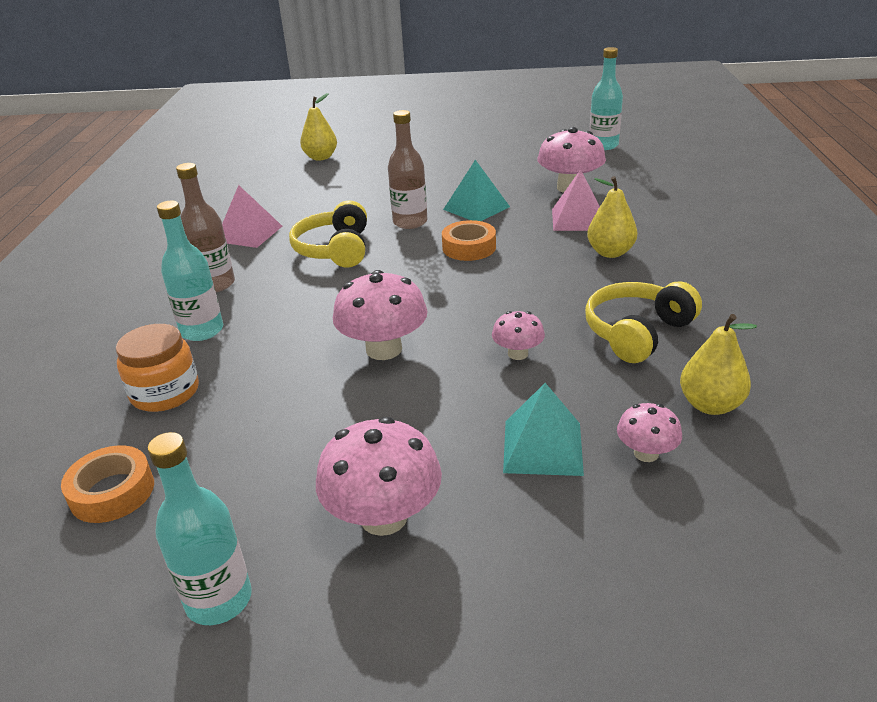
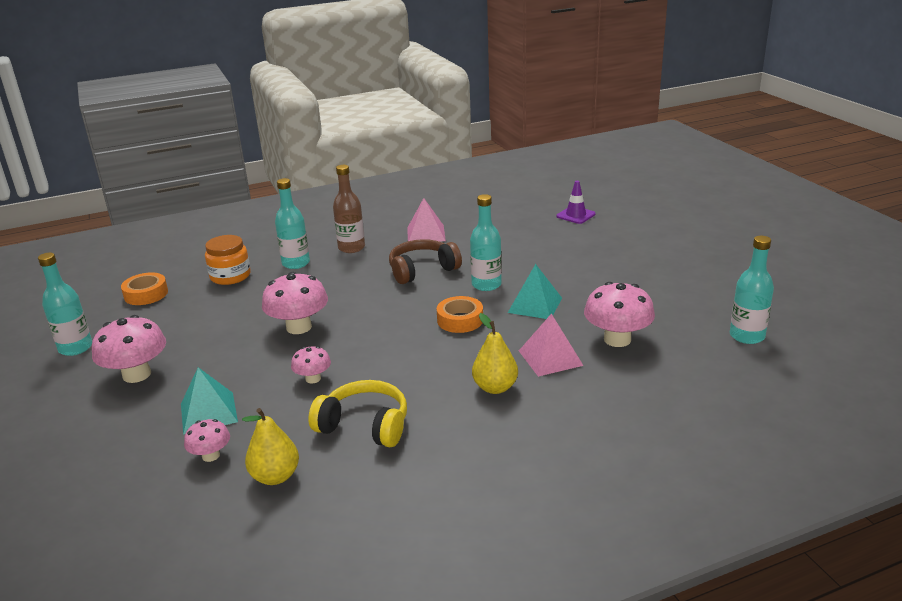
camera: 65 degrees right, 5 degrees down
(321, 157) = (575, 215): yellow pear -> purple traffic cone
(335, 249) = (422, 270): yellow headphones -> brown headphones
(410, 222) = (486, 285): brown bottle -> turquoise bottle

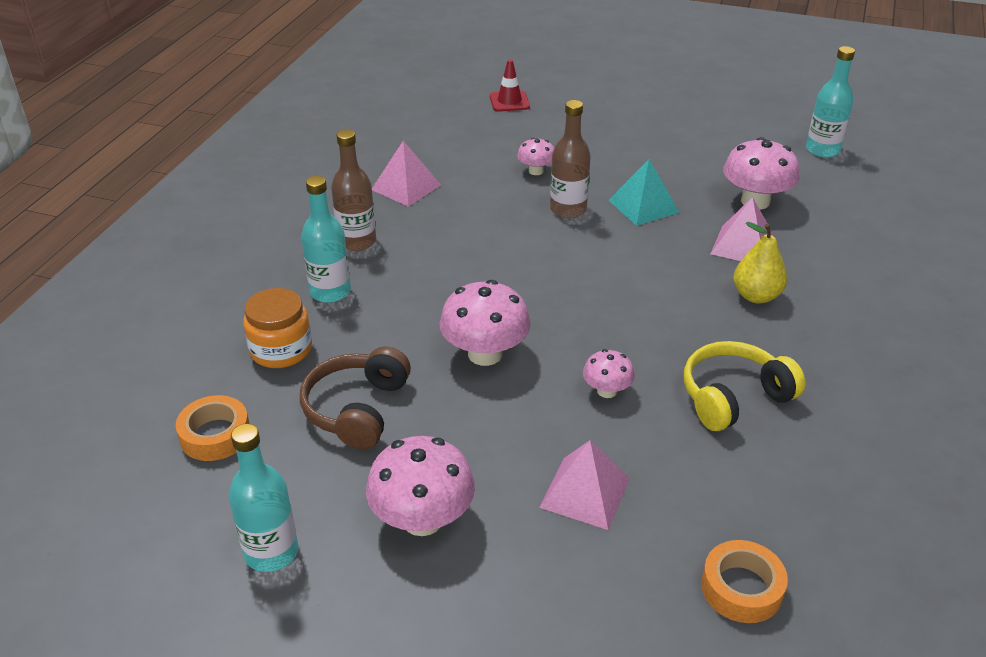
camera: 50 degrees left, 10 degrees up
(208, 412) = (585, 492): turquoise pyramid -> pink pyramid
(211, 455) = (675, 524): pink mushroom -> pink mushroom (536, 171)
(275, 476) = (762, 493): yellow pear -> none
(422, 270) = (481, 226): brown headphones -> brown headphones (357, 409)
(460, 320) = (614, 255): orange tape -> orange tape (741, 588)
(486, 285) = (568, 209): turquoise bottle -> brown bottle
(575, 215) = (509, 102): purple traffic cone -> red traffic cone

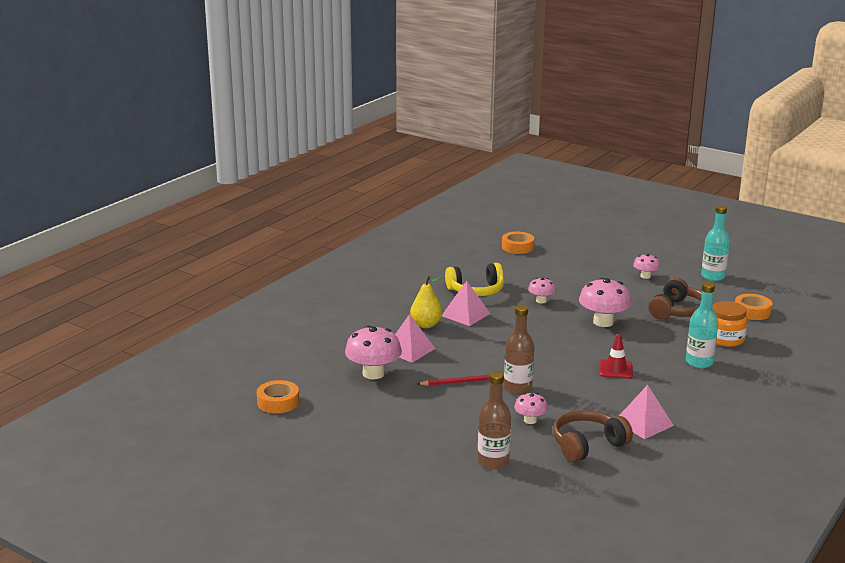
camera: 165 degrees left, 15 degrees down
(357, 241) = (683, 389): brown bottle -> brown bottle (493, 462)
(422, 519) = (645, 276): pink mushroom -> pink mushroom, size x0.55
(465, 153) = (587, 445): none -> brown headphones
(509, 102) = (527, 495): red traffic cone -> red traffic cone (615, 369)
(585, 492) = (569, 274): pink pyramid -> pink pyramid (465, 314)
(643, 206) = (459, 382): turquoise pyramid -> red pencil
(822, 150) = (278, 402): turquoise bottle -> orange tape

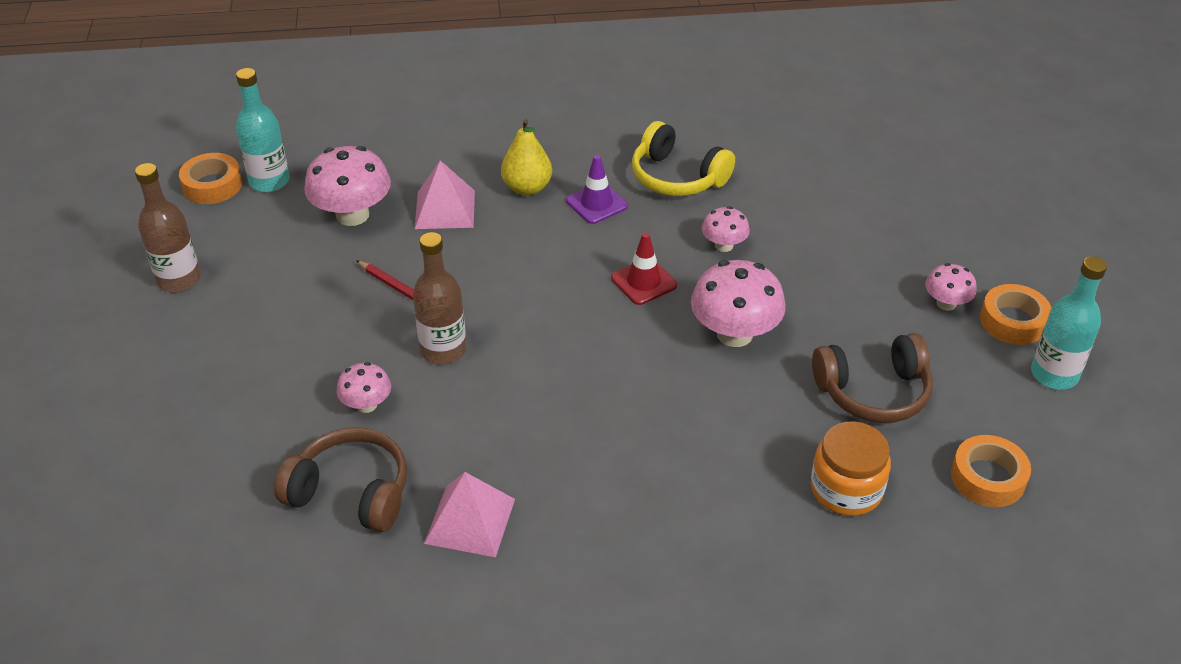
camera: 50 degrees right, 20 degrees up
(465, 314) = (596, 203): pink pyramid -> purple traffic cone
(493, 462) = (227, 425): brown bottle -> brown bottle (179, 279)
(517, 247) = (861, 143): orange tape -> orange tape (1013, 321)
(615, 369) = (601, 416): red traffic cone -> red traffic cone (643, 282)
(699, 362) = (728, 495): turquoise bottle -> turquoise bottle (269, 181)

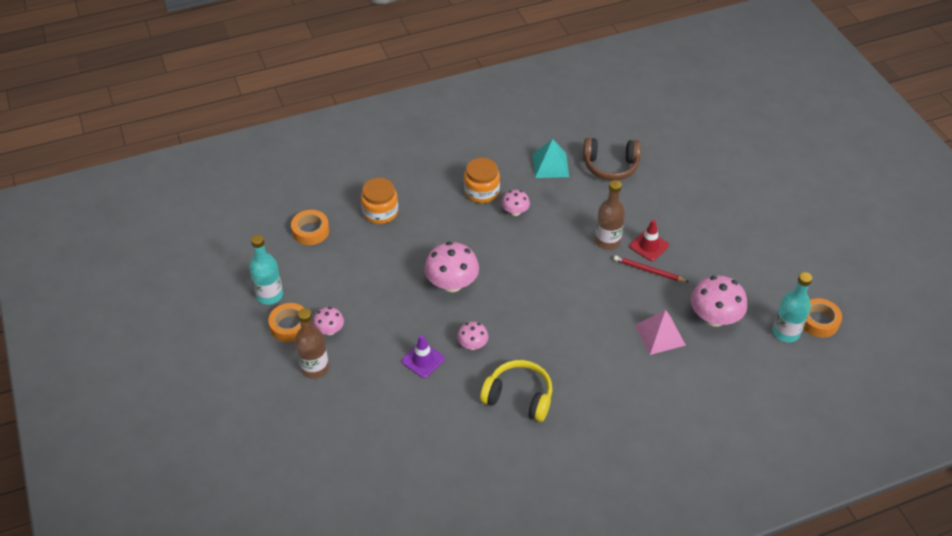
camera: 165 degrees right, 5 degrees up
(179, 279) = (780, 252): brown bottle -> brown bottle (314, 368)
(366, 404) = (629, 205): pink mushroom -> pink mushroom (515, 211)
(470, 521) = (550, 165): pink pyramid -> turquoise pyramid
(527, 188) = (616, 364): yellow pear -> none
(596, 203) = (565, 361): purple traffic cone -> purple traffic cone (423, 360)
(633, 491) = (481, 191): none -> orange jar
(643, 282) = (514, 307): red traffic cone -> red traffic cone (649, 246)
(873, 392) = (370, 264): brown headphones -> none

